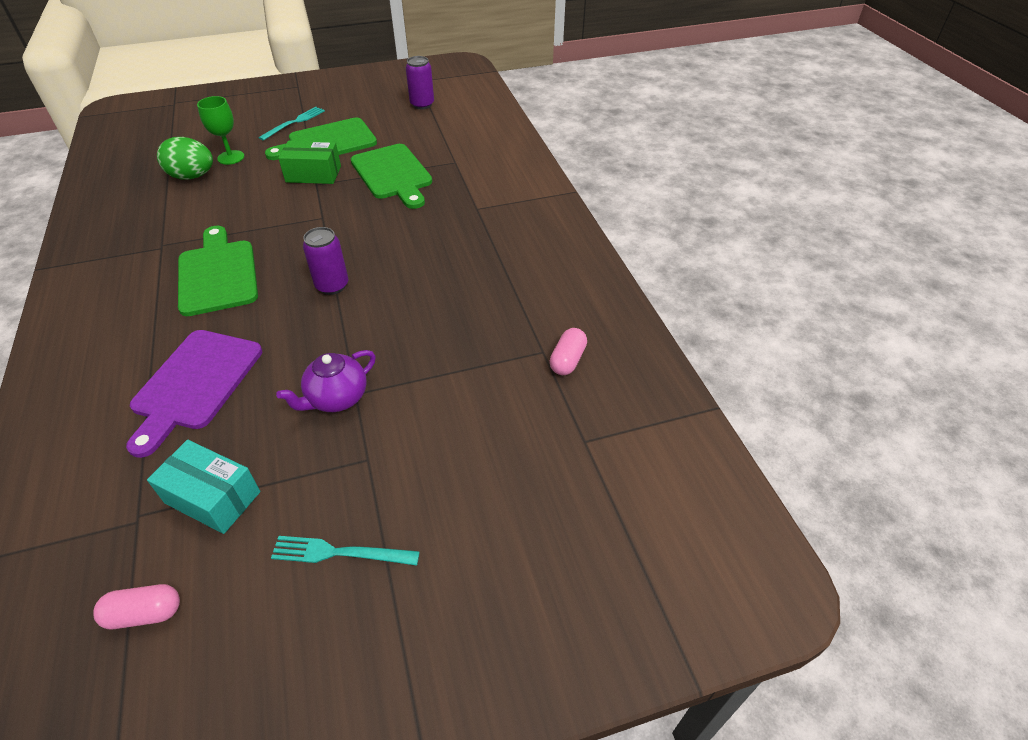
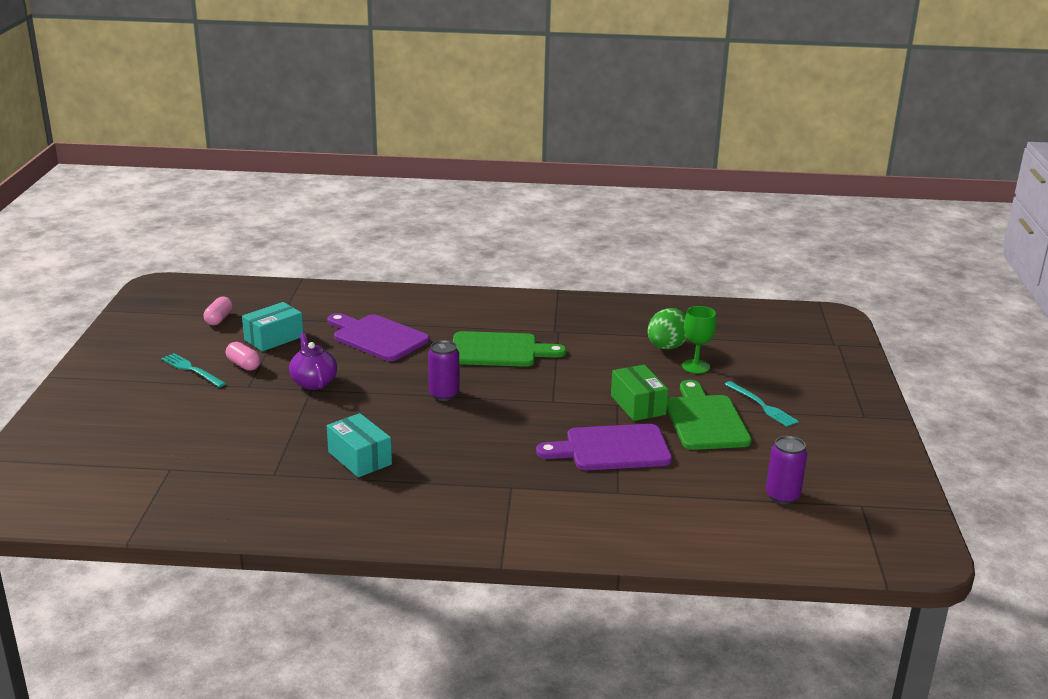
camera: 110 degrees right, 20 degrees down
(313, 174) = (638, 405): green box -> green box turned 45 degrees counterclockwise
(340, 553) = (192, 370): turquoise fork -> turquoise fork turned 75 degrees counterclockwise
(393, 174) = (611, 449): green cutting board -> purple cutting board
(481, 303) = (360, 458): none -> turquoise box
(567, 360) = (252, 483): pink capsule -> pink capsule (243, 365)

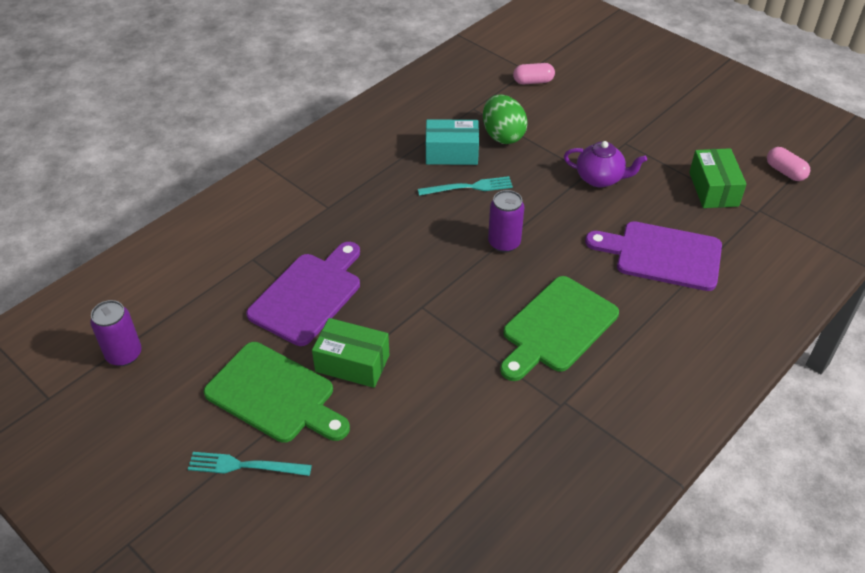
camera: 130 degrees right, 20 degrees up
(192, 370) = (683, 124): turquoise fork -> turquoise fork (469, 187)
(243, 365) = (669, 153): pink capsule -> pink capsule (533, 81)
(274, 338) = (713, 189): turquoise box -> green box
(377, 337) = (662, 255): purple cutting board -> purple cutting board turned 150 degrees counterclockwise
(666, 347) = (436, 480): green egg -> green egg (503, 135)
(696, 366) = (371, 473): green goblet -> none

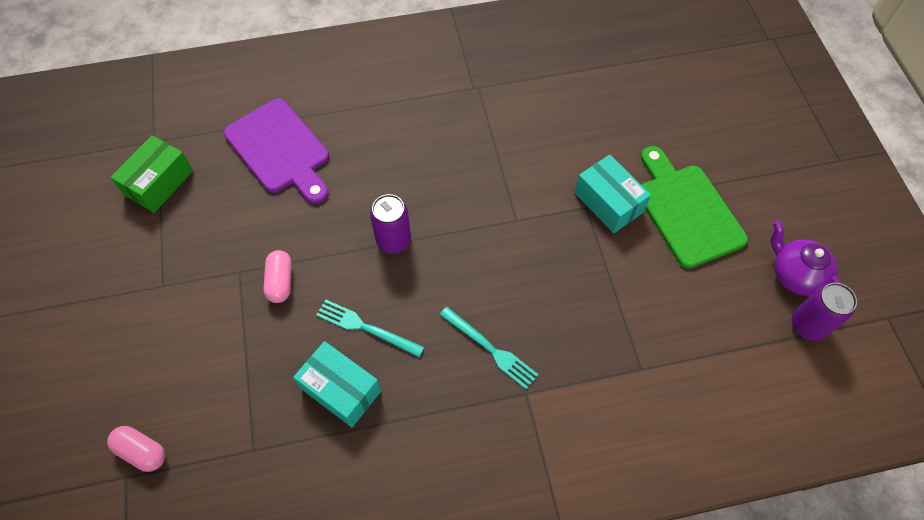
camera: 145 degrees left, 15 degrees up
(245, 466) = (734, 168): turquoise fork -> turquoise fork (490, 349)
(308, 295) = (608, 291): purple cutting board -> none
(352, 363) = (608, 202): green box -> turquoise box
(503, 135) = (265, 380): green egg -> none
(556, 327) = (426, 140): green cutting board -> none
(600, 178) = (236, 257): purple teapot -> purple teapot (795, 275)
(785, 172) = (79, 162): pink capsule -> pink capsule (280, 281)

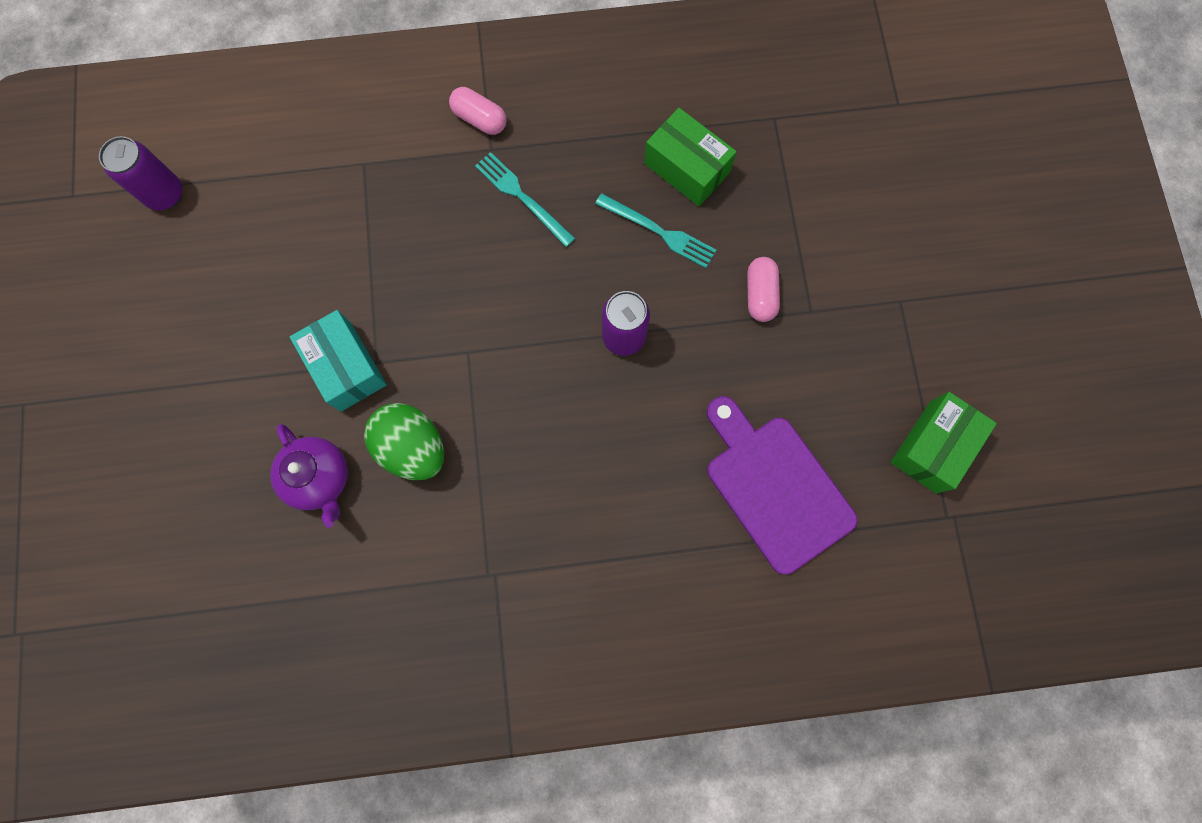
camera: 175 degrees left, 15 degrees up
(142, 451) = (886, 125): pink capsule -> pink capsule (480, 119)
(341, 389) = (686, 168): turquoise box -> green box
(544, 154) = (413, 447): none -> green egg
(686, 210) = (251, 347): green cutting board -> none
(795, 275) = (153, 253): purple teapot -> purple teapot (320, 478)

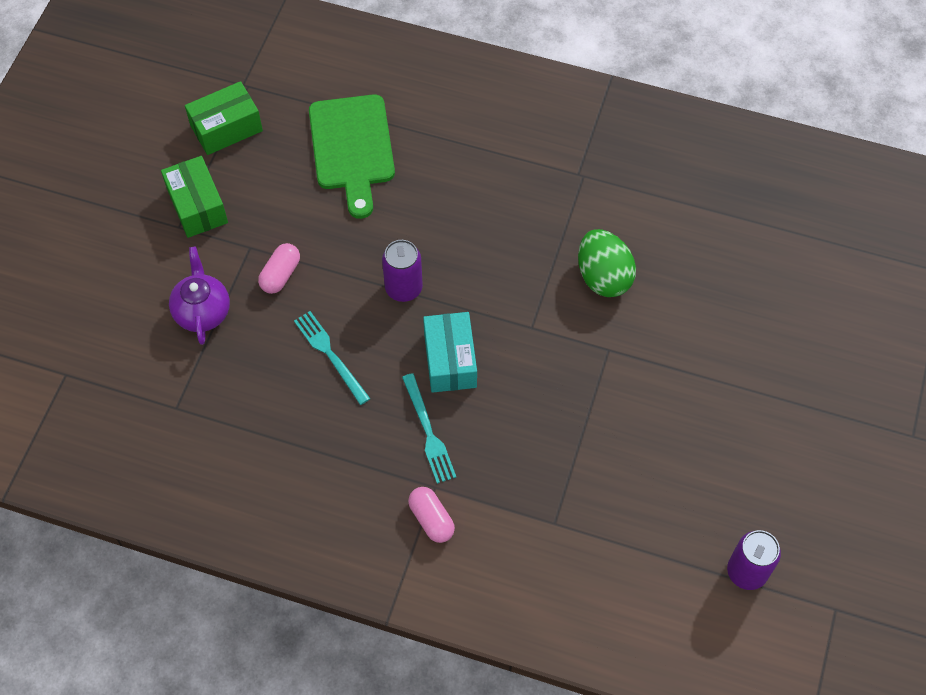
camera: 155 degrees left, 15 degrees down
(320, 478) = (683, 284): purple teapot -> purple teapot (203, 311)
(346, 367) = (634, 356): turquoise box -> turquoise box (450, 360)
(686, 168) = (277, 397): green box -> green box (197, 206)
(775, 487) = (352, 148): purple cutting board -> green cutting board

